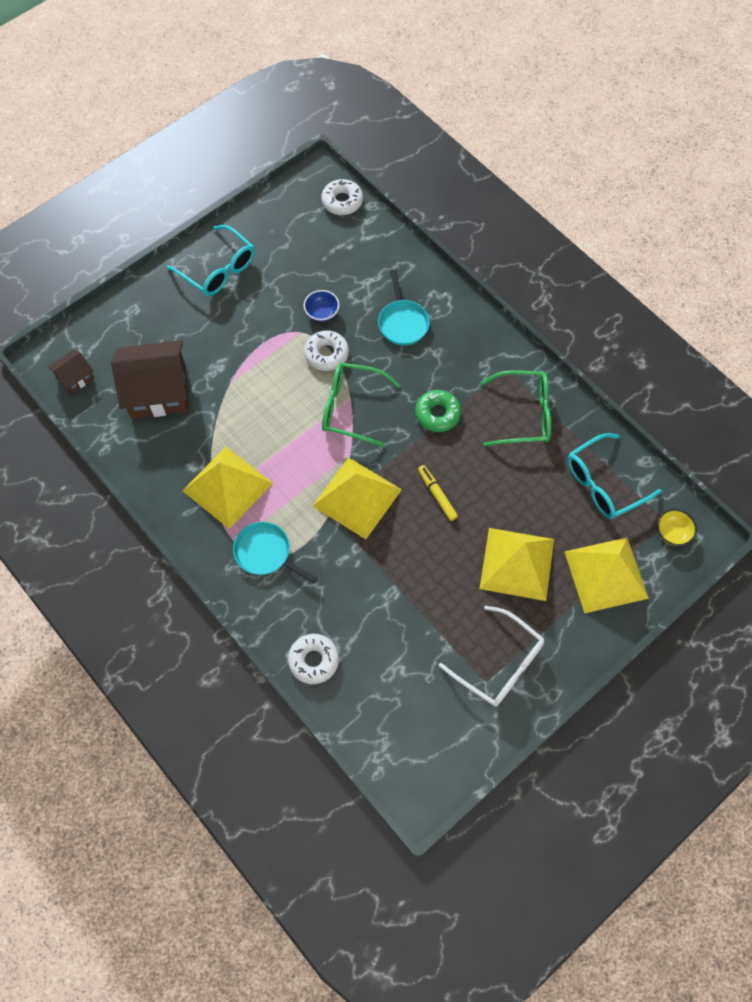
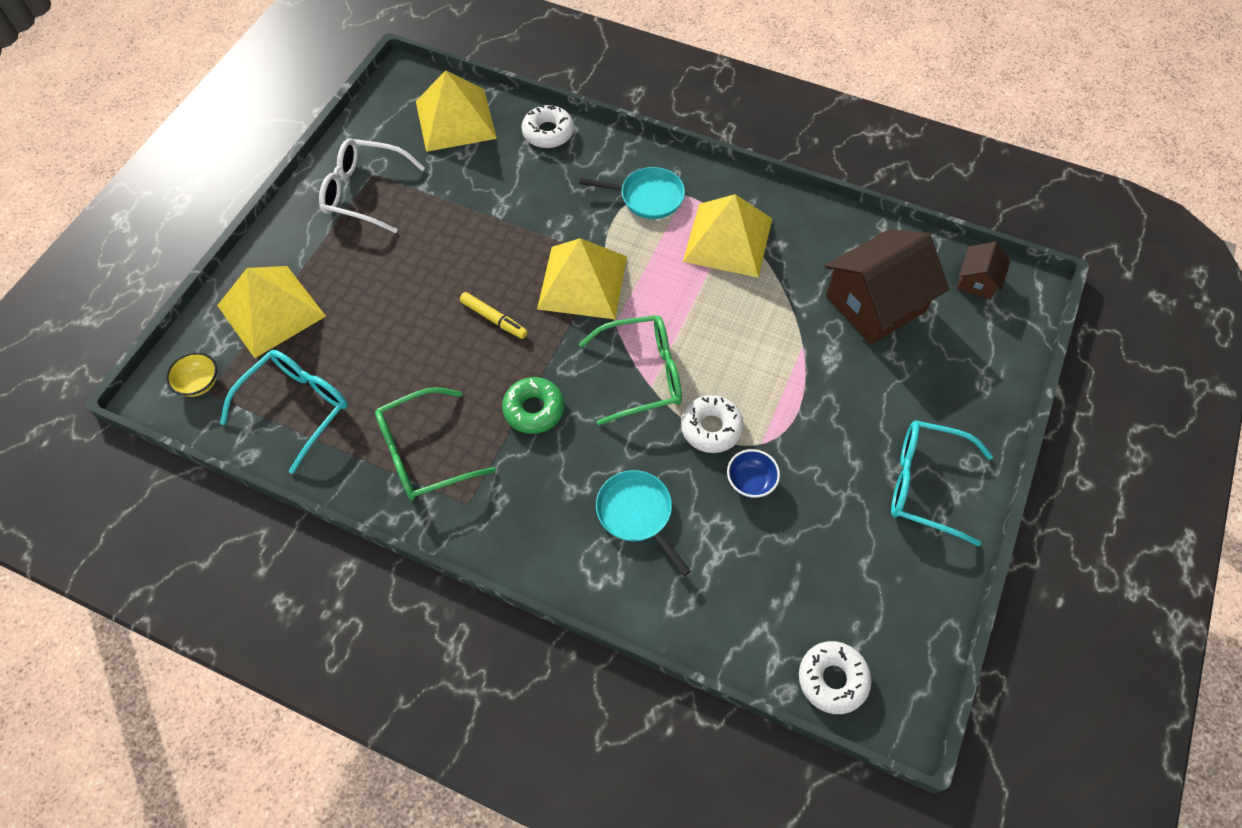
camera: 155 degrees right, 5 degrees down
(517, 564) = (376, 284): yellow pyramid -> yellow pyramid (455, 119)

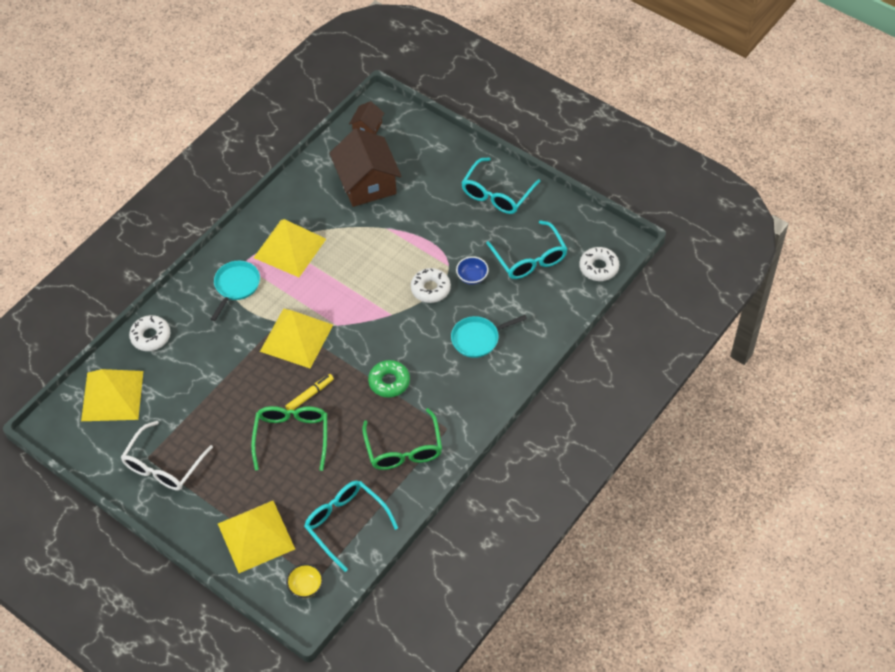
camera: 75 degrees left, 5 degrees down
(643, 374) = (381, 317): green glasses -> green glasses (292, 436)
(813, 561) = (530, 259): none -> turquoise glasses
(977, 281) = (367, 127): brown house -> brown house turned 75 degrees clockwise

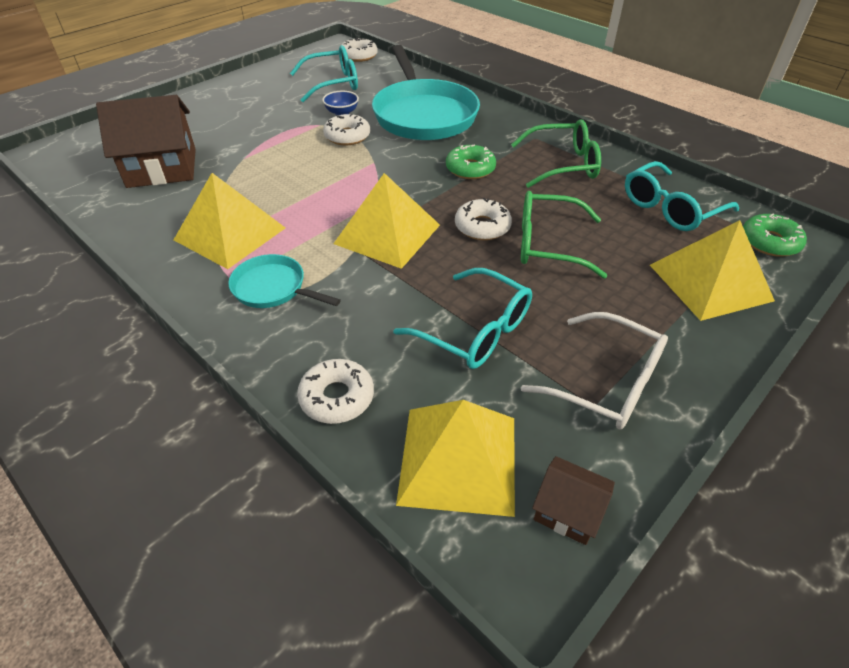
camera: 85 degrees left, 10 degrees down
(306, 586) = (769, 242): yellow bowl -> green donut
(310, 395) = (482, 226): yellow marker -> white donut
(367, 127) = (71, 163): brown house -> brown house (568, 510)
(478, 339) = (423, 114): turquoise pan -> turquoise pan, size x2.04
(497, 194) = (240, 93): turquoise glasses -> turquoise glasses (475, 331)

